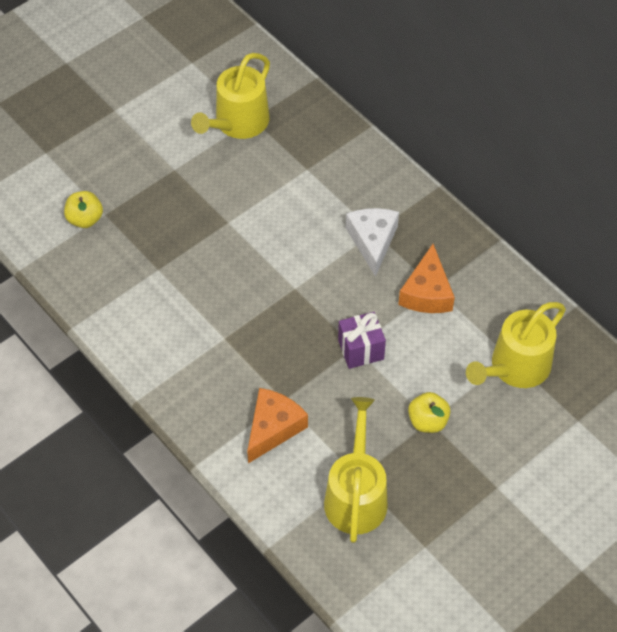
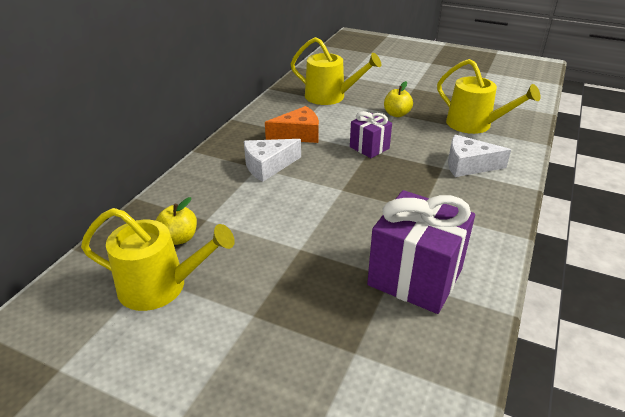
camera: 115 degrees left, 20 degrees down
(85, 219) = (375, 369): yellow apple -> yellow apple (179, 238)
(147, 285) = (415, 277): none -> purple gift
(273, 428) = (468, 165): orange cheese -> white cheese
(356, 496) = (474, 124): yellow watering can -> yellow watering can turned 120 degrees counterclockwise

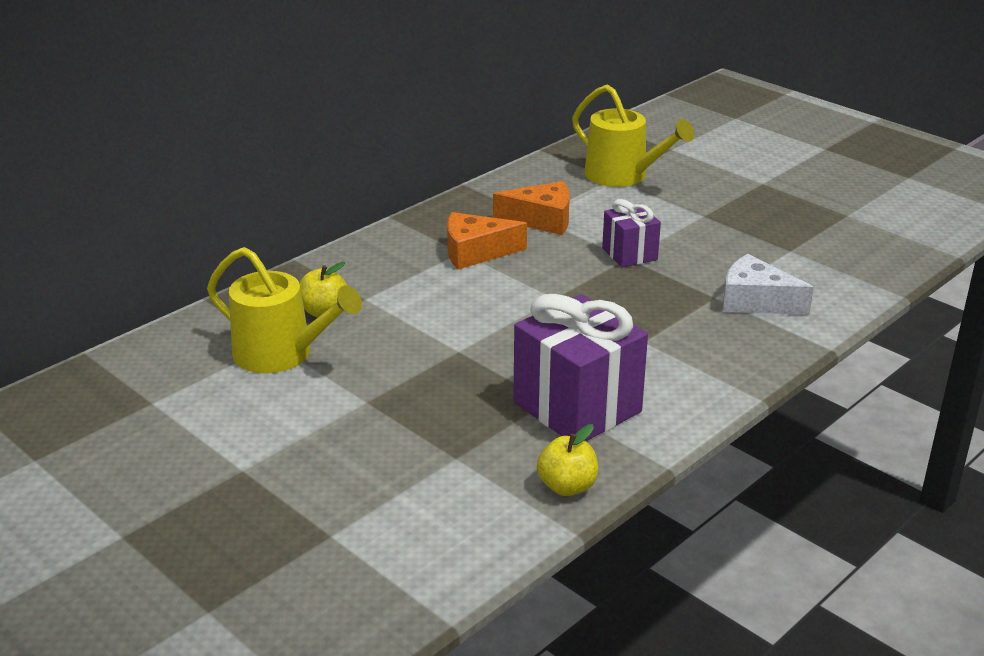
camera: 20 degrees right, 5 degrees down
(268, 166) = (476, 252): white cheese -> orange cheese
(396, 114) = (705, 216): yellow apple -> yellow apple (567, 486)
(474, 124) = (813, 250): yellow watering can -> none

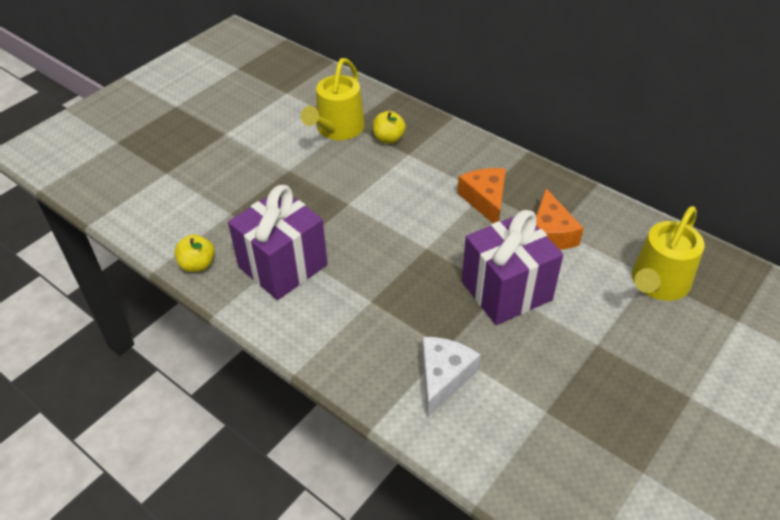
camera: 85 degrees right, 15 degrees up
(629, 254) = (506, 291): purple gift -> purple gift, size x1.83

